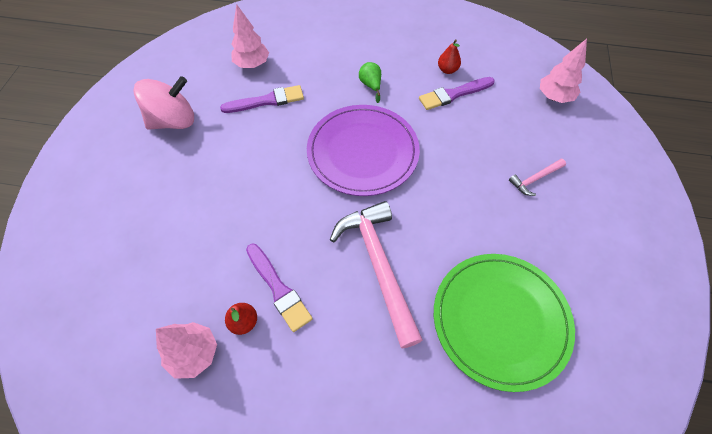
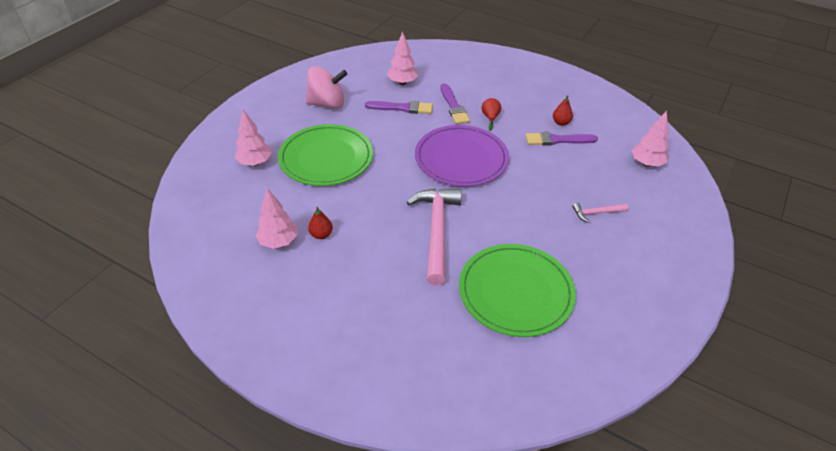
camera: 20 degrees right, 15 degrees down
(115, 239) = (255, 162): none -> pink tree
(204, 202) = (326, 158): none -> green plate
(278, 289) = (355, 223): purple brush -> purple brush (453, 106)
(371, 85) = (490, 118): green pear -> red pear

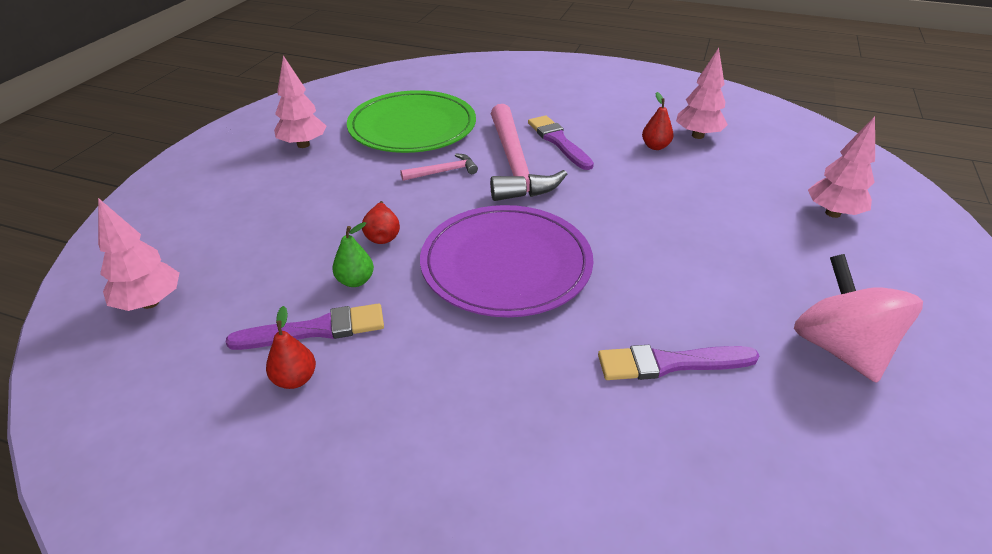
camera: 170 degrees right, 5 degrees down
(326, 158) = (733, 234): green plate -> none
(327, 104) = (839, 348): pink spinning top -> pink spinning top turned 90 degrees clockwise
(402, 82) = (720, 455): pink tree -> pink tree (303, 145)
(453, 106) = (554, 388): purple brush -> purple brush (558, 141)
(490, 118) = (462, 367): red pear -> red pear (383, 236)
(542, 160) = (355, 281): none -> green pear
(596, 213) = (287, 210): pink hammer -> pink hammer (443, 172)

